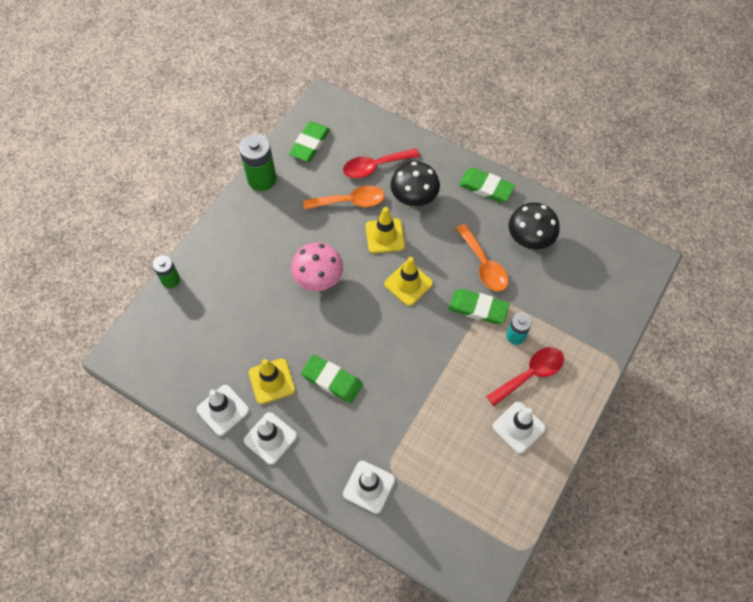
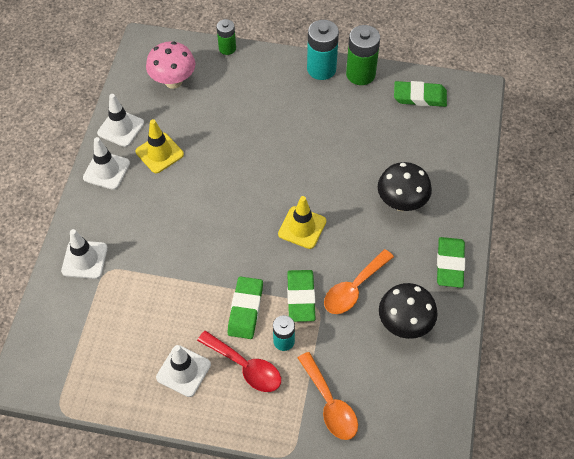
camera: 70 degrees right, 5 degrees down
(239, 208) = (321, 69): none -> turquoise battery
(319, 280) = (274, 154): pink mushroom -> pink mushroom (173, 81)
(332, 380) = (177, 198): green eraser -> green eraser (245, 309)
(350, 201) = (371, 150): orange spoon -> orange spoon (330, 404)
(375, 166) = (422, 158): red spoon -> none
(385, 236) = (346, 191): yellow traffic cone -> none

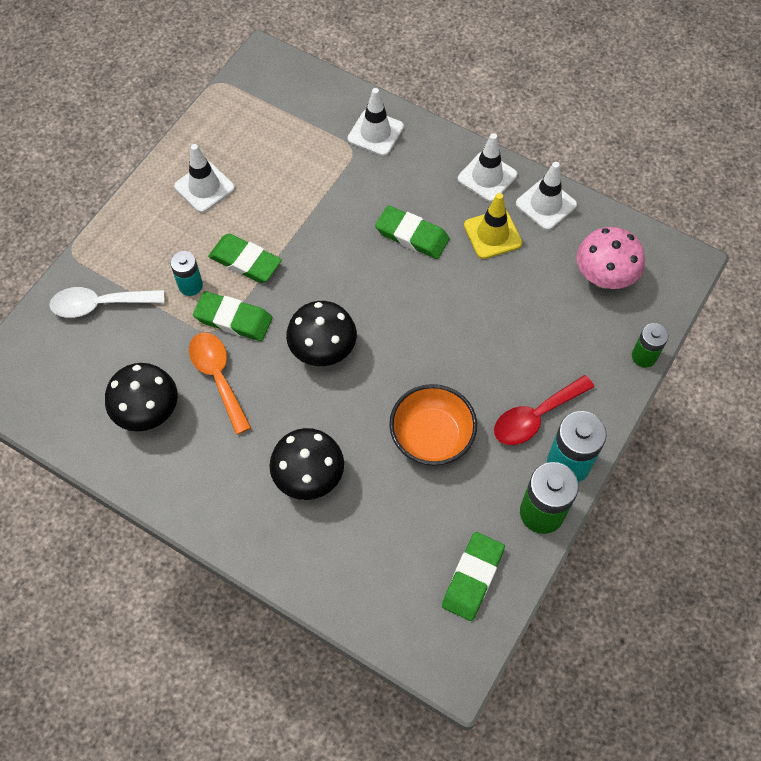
camera: 110 degrees right, 5 degrees up
(245, 367) = (180, 242): red spoon -> red spoon (535, 417)
(302, 227) = (323, 351): yellow traffic cone -> black mushroom
(330, 404) = (100, 304): orange spoon -> white spoon
(337, 143) = (431, 436): none -> orange bowl
(450, 264) = (198, 497): green eraser -> green eraser (412, 235)

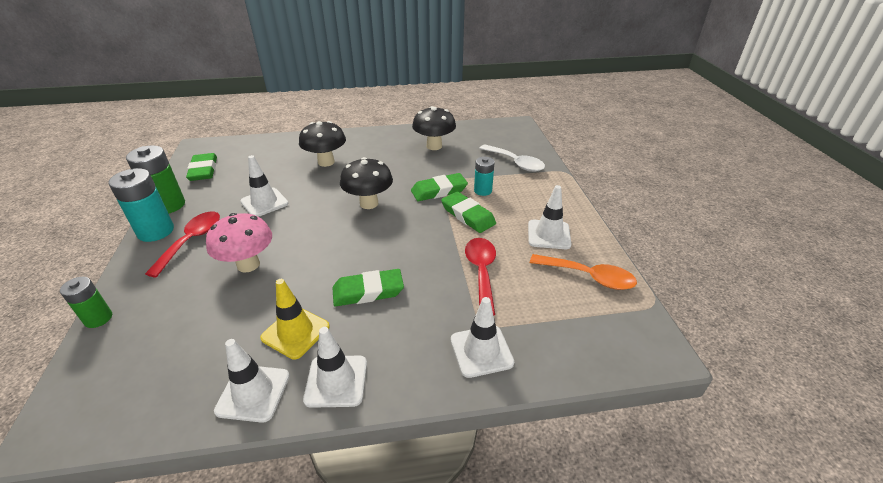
camera: 140 degrees right, 25 degrees down
(100, 304) = (515, 163): white spoon -> white spoon turned 90 degrees clockwise
(218, 377) = (417, 169): orange spoon -> orange spoon (588, 277)
(245, 261) = (468, 215): green eraser -> green eraser turned 60 degrees clockwise
(306, 191) = (481, 272): none -> red spoon
(431, 436) = (264, 202): orange bowl -> white traffic cone
(603, 278) = (158, 359): pink mushroom -> pink mushroom (248, 264)

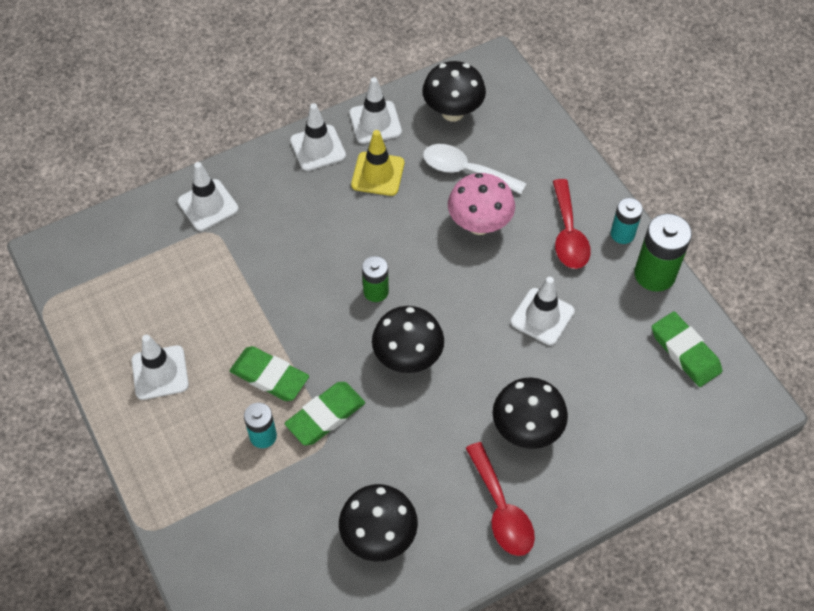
camera: 160 degrees right, 20 degrees up
(98, 318) = (559, 135): green battery -> green battery (376, 291)
(156, 231) = (622, 234): turquoise battery -> turquoise battery, size x0.60
(164, 377) = (452, 112): none -> black mushroom
(368, 291) = (336, 232): green eraser -> none
(481, 272) = (229, 290): red spoon -> red spoon (501, 509)
(515, 163) = (228, 529): white spoon -> white spoon (465, 171)
(588, 277) = (111, 319): orange spoon -> none

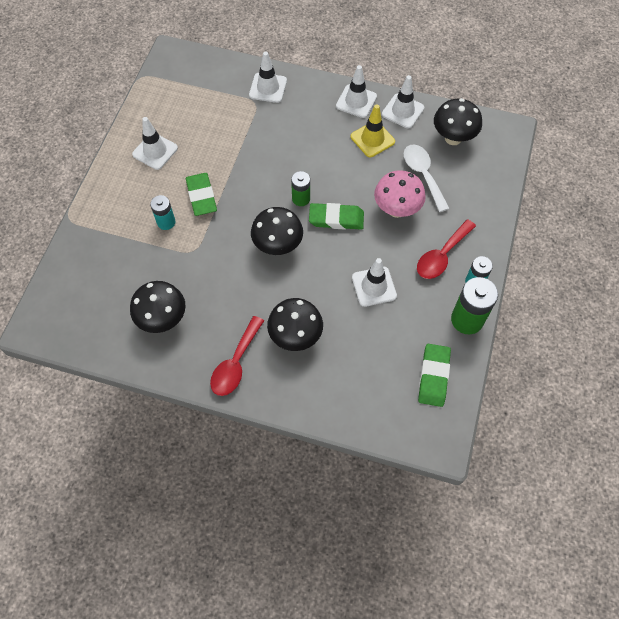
camera: 45 degrees right, 5 degrees up
(325, 416) = (205, 238): green eraser -> green eraser (336, 219)

